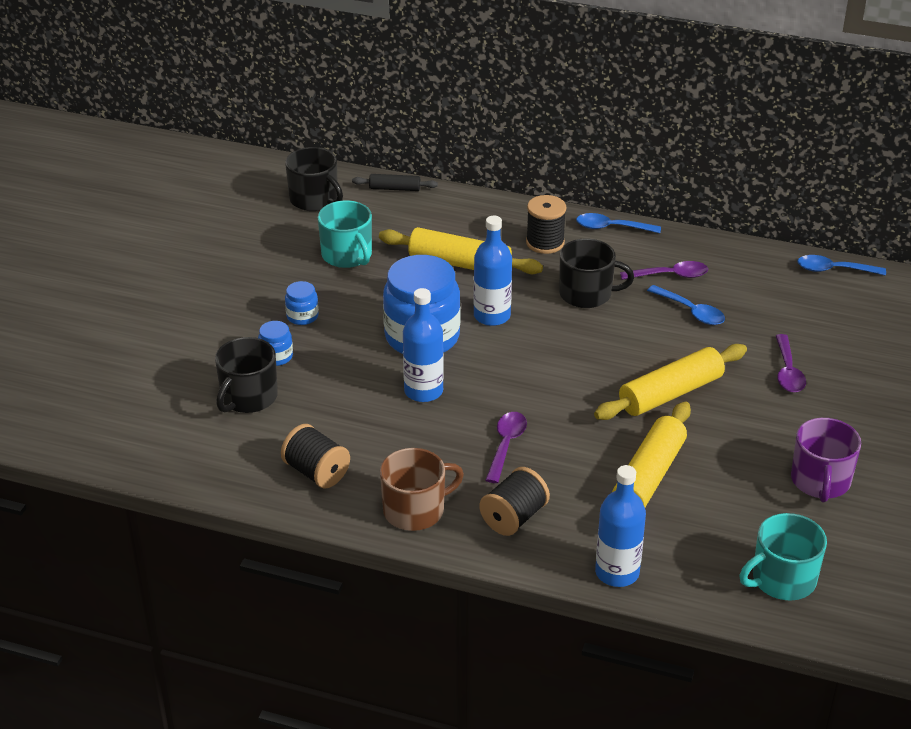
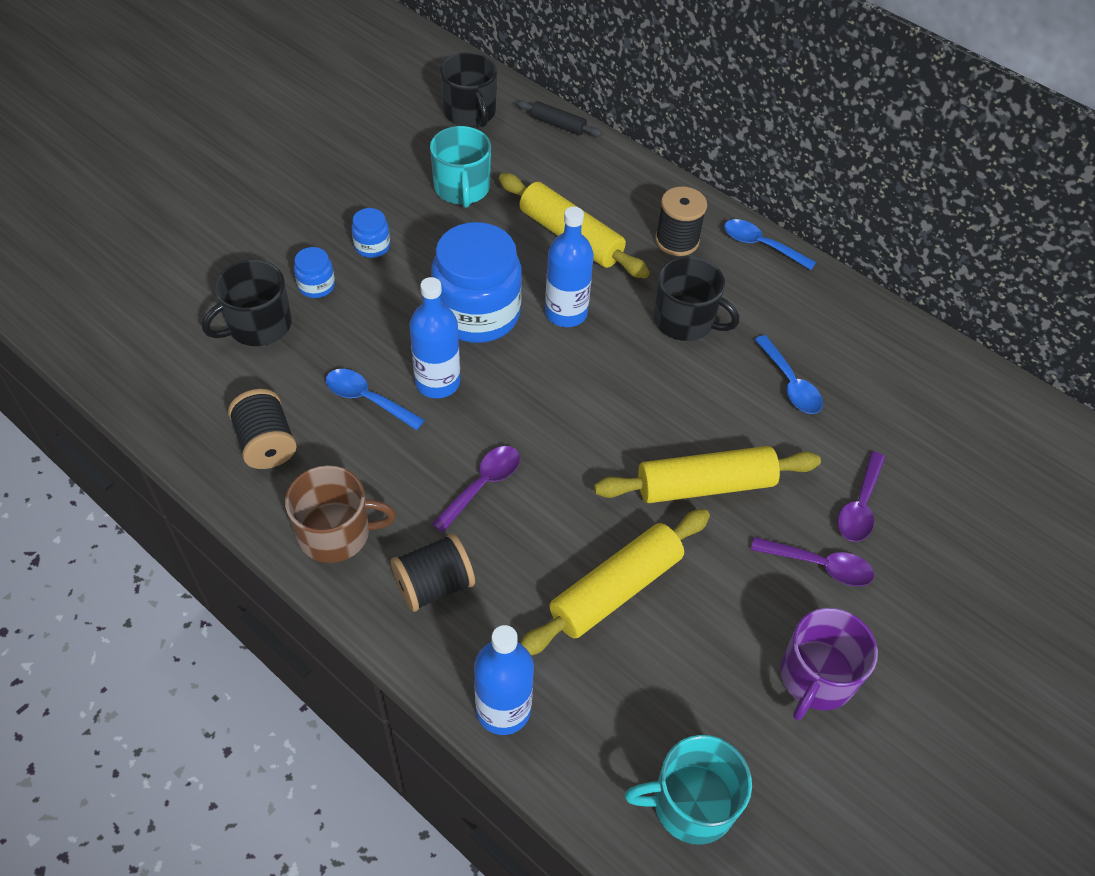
camera: 20 degrees right, 15 degrees up
(670, 275) = (792, 328): purple spoon -> purple spoon (819, 565)
(834, 270) = (991, 386): blue spoon -> blue spoon (367, 399)

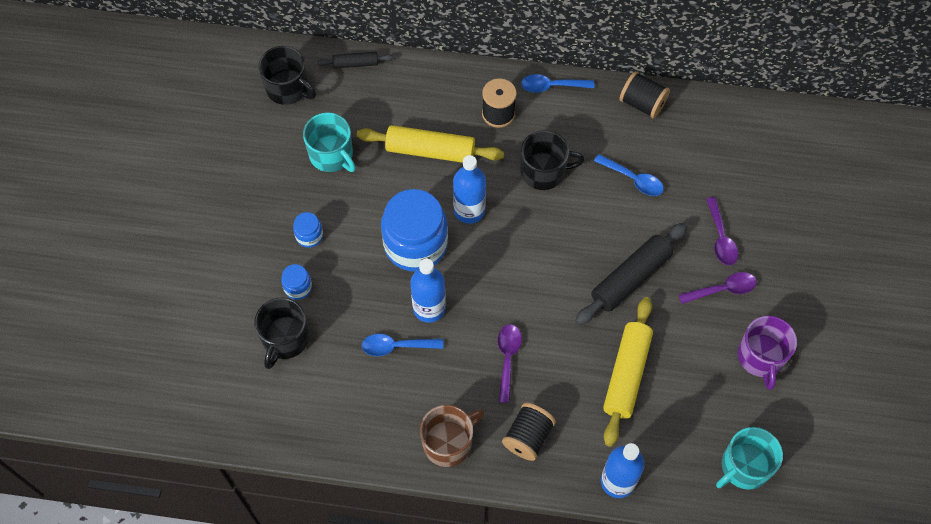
camera: 30 degrees left, 10 degrees up
(266, 444) = (360, 414): black spool -> black spool (642, 103)
(705, 485) = (630, 278): yellow rolling pin -> black rolling pin

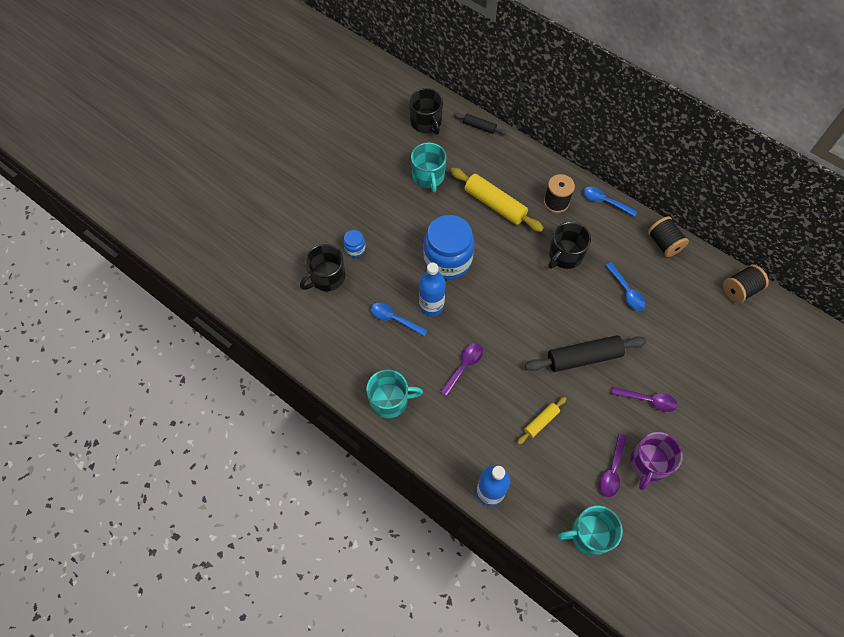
camera: 30 degrees right, 0 degrees up
(309, 236) = (382, 220): blue jar -> none
(448, 442) = (390, 400): brown mug -> turquoise mug
(469, 210) = (497, 255): blue bottle -> none
(528, 437) = (445, 426): black spool -> black spool (740, 290)
(544, 171) = (565, 255): black mug -> black mug turned 105 degrees clockwise
(626, 374) = (541, 422): yellow rolling pin -> yellow rolling pin, size x0.53
(720, 238) = (668, 363): purple spoon -> purple spoon (612, 470)

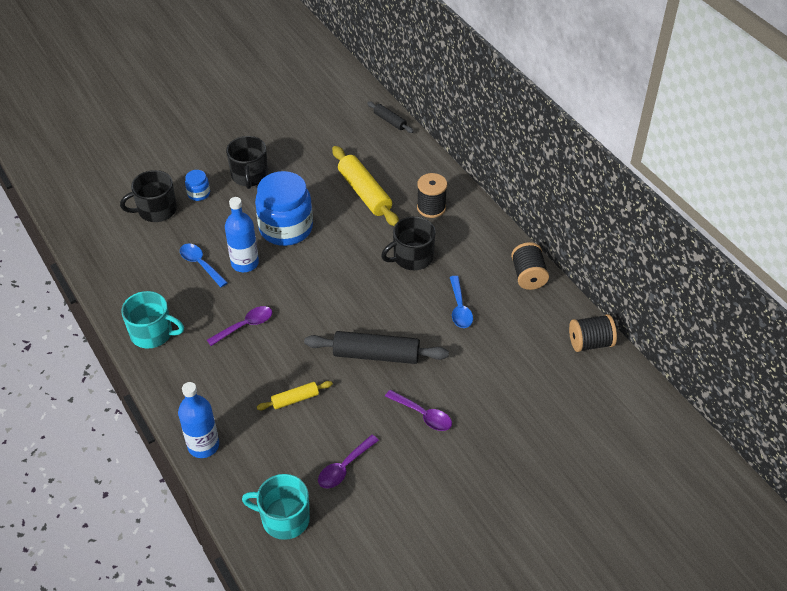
camera: 20 degrees right, 15 degrees down
(426, 122) = (337, 104): black mug -> black mug (249, 175)
(428, 176) = (310, 151): turquoise mug -> none
(605, 202) = (485, 221): blue spoon -> none
(649, 463) = (389, 473): purple mug -> none

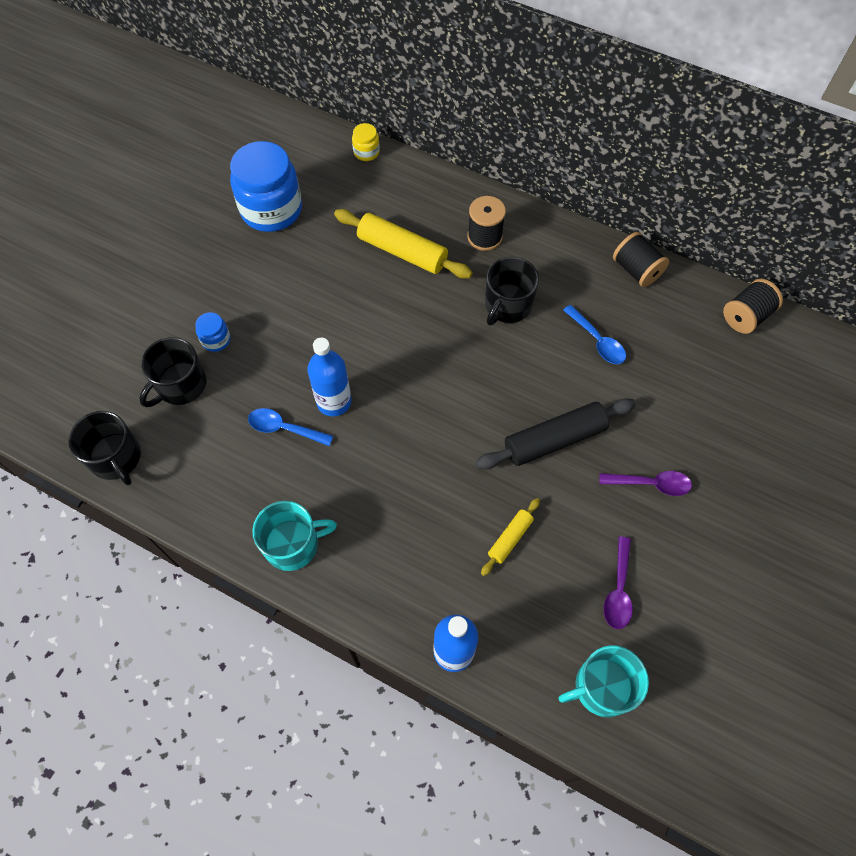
camera: 30 degrees left, 15 degrees up
(245, 326) = (391, 479): purple spoon -> none
(249, 175) = (259, 289): black mug -> black mug (116, 458)
(286, 228) = (348, 335): blue jar -> blue jar (271, 209)
(390, 121) = (366, 152): black rolling pin -> yellow jar

